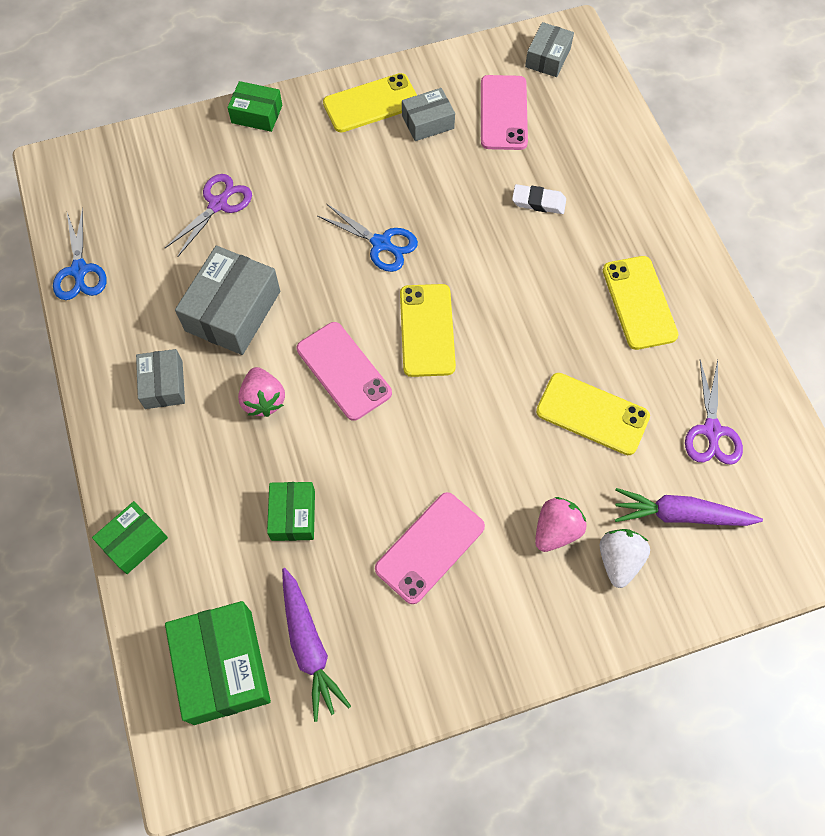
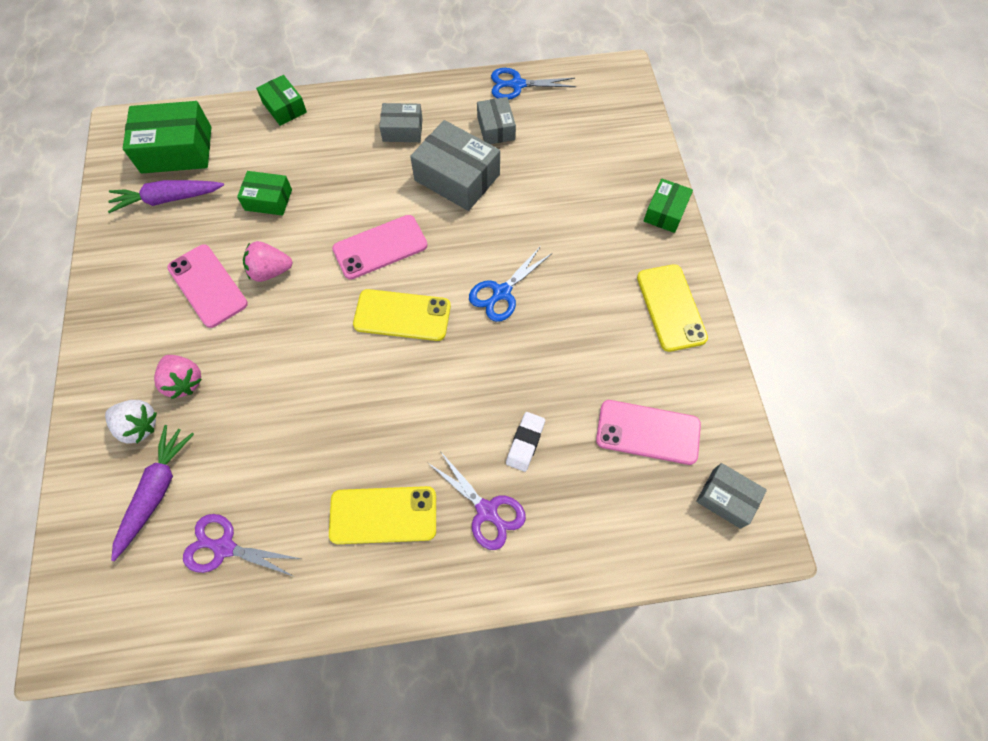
camera: 100 degrees right, 0 degrees up
(218, 204) = (566, 175): purple scissors -> purple scissors (486, 511)
(263, 400) = (370, 190): pink strawberry -> pink strawberry (270, 271)
(428, 122) = (642, 355): grey box -> grey box (496, 128)
(592, 414) = (278, 438): yellow phone -> none

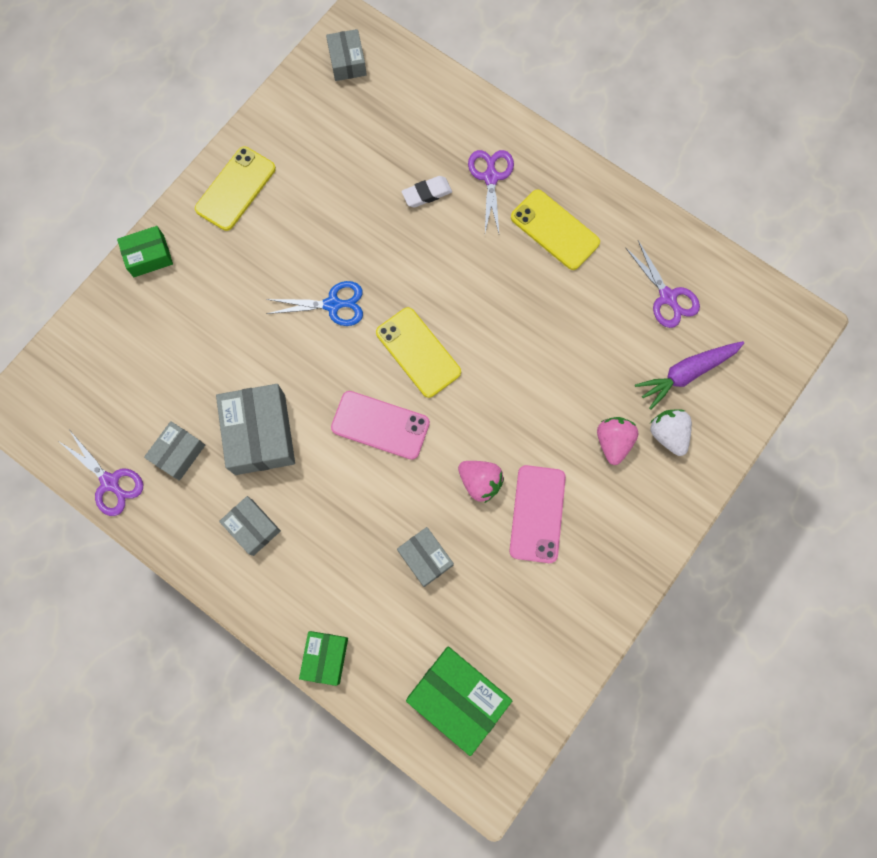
camera: 135 degrees left, 10 degrees up
(168, 199) = (506, 640): purple carrot -> none
(268, 200) = (425, 558): green box -> grey box
(517, 85) = (110, 482): blue scissors -> purple scissors
(648, 432) = (347, 133): pink phone -> none

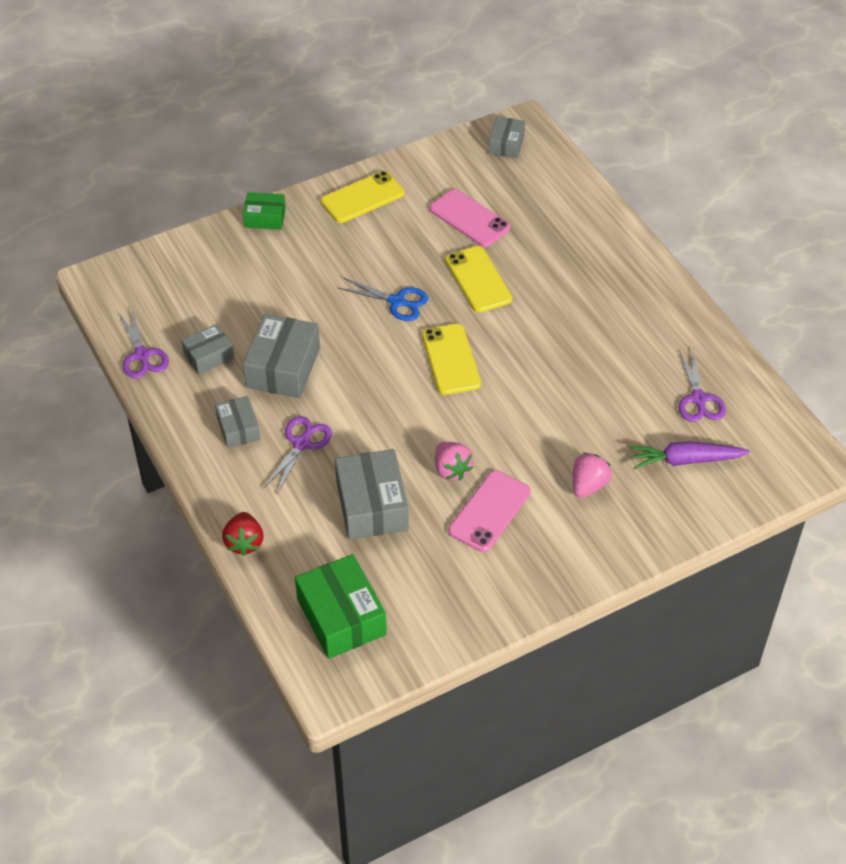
camera: 25 degrees right, 25 degrees down
(325, 657) = (244, 542): green box -> red strawberry
(380, 425) = (388, 398): pink phone -> pink phone (469, 218)
(425, 558) = (372, 505): grey box -> grey box, size x1.71
(427, 193) = (522, 254): white eraser -> none
(491, 177) = (585, 261): purple scissors -> purple scissors (301, 444)
(554, 230) = (621, 316): yellow phone -> yellow phone (478, 280)
(668, 434) = (642, 498): white strawberry -> none

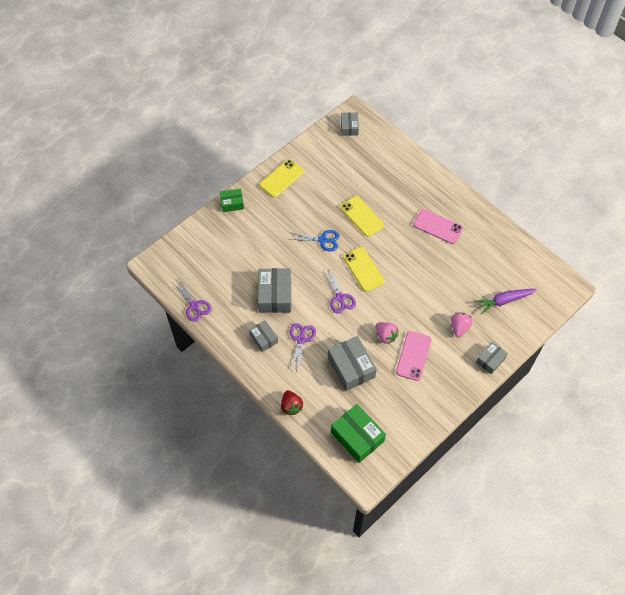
camera: 15 degrees left, 10 degrees up
(208, 356) = (231, 297): grey box -> grey box (490, 360)
(469, 218) = (344, 179): pink phone -> pink phone (438, 227)
(698, 399) = (499, 263): purple scissors -> purple scissors (340, 298)

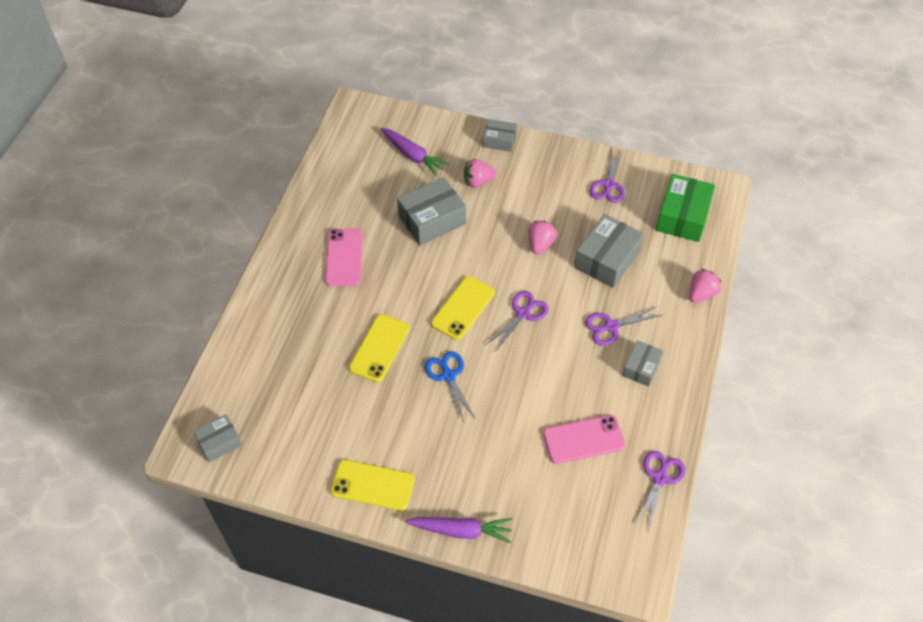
camera: 120 degrees left, 5 degrees down
(232, 203) = (461, 530): green box -> purple carrot
(275, 295) = (572, 388): grey box -> grey box (432, 220)
(291, 406) = (701, 294): red strawberry -> pink strawberry
(411, 406) = (608, 185): none -> purple scissors
(413, 356) = (546, 208): pink phone -> pink phone (583, 439)

